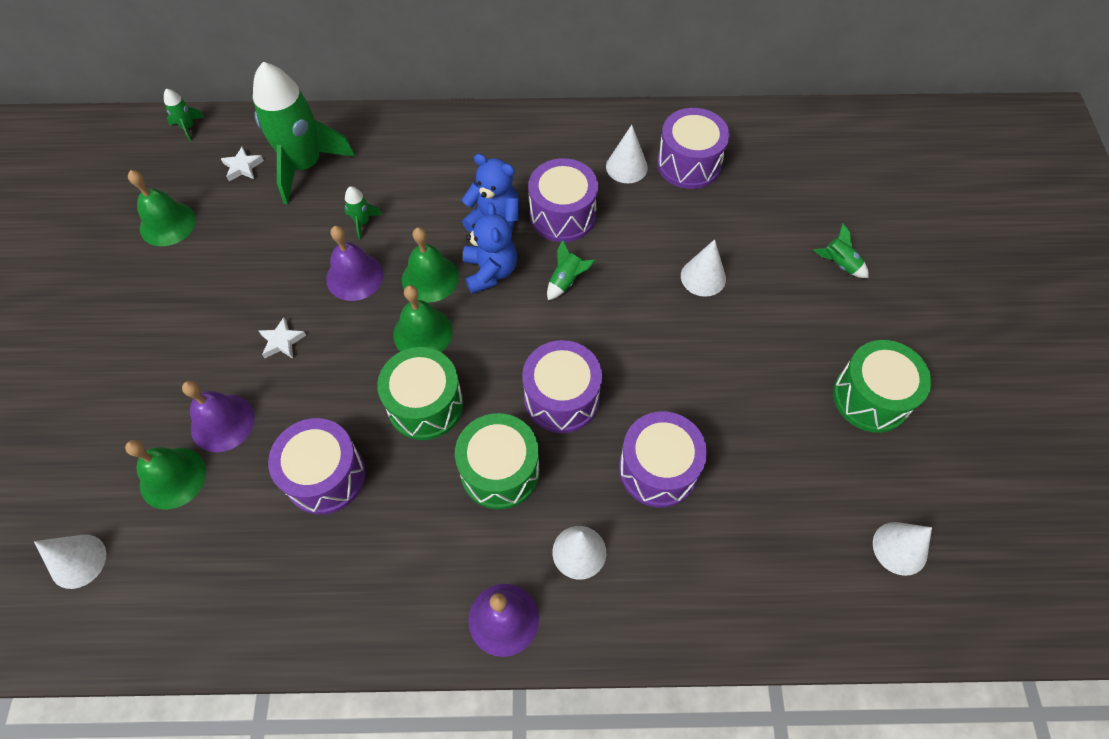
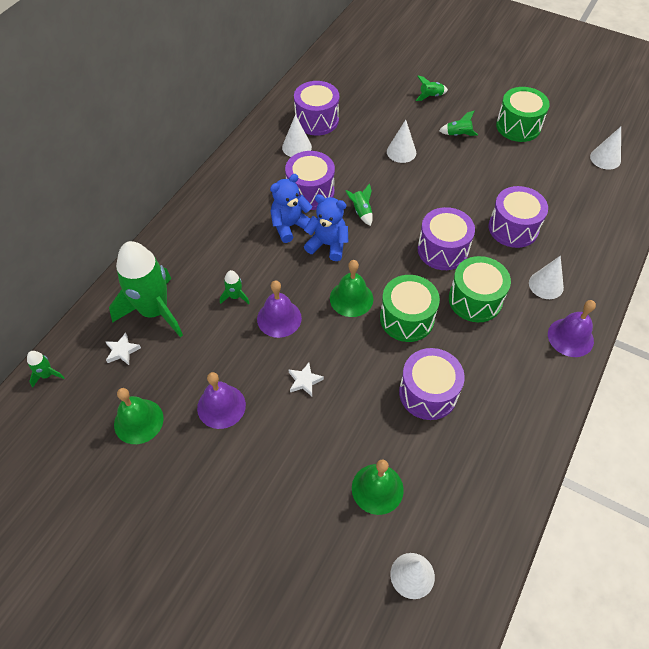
camera: 60 degrees left, 5 degrees down
(222, 422) = (350, 441): purple bell -> purple bell (221, 406)
(430, 278) = (310, 277): green bell -> none
(789, 328) = (458, 135): none -> green rocket

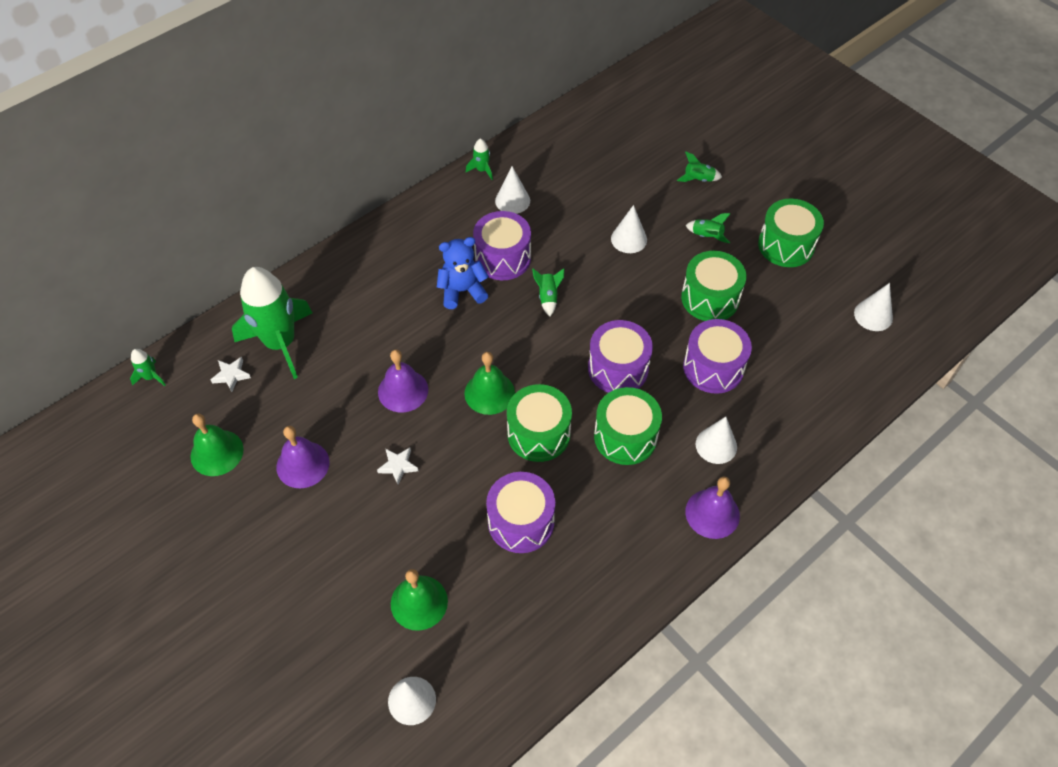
camera: 20 degrees right, 0 degrees up
(235, 296) = (368, 352): green rocket -> green rocket (482, 170)
(316, 120) = (550, 174): purple drum -> none
(328, 245) = (493, 324): blue teddy bear -> none
(484, 178) = (710, 298): none -> green drum

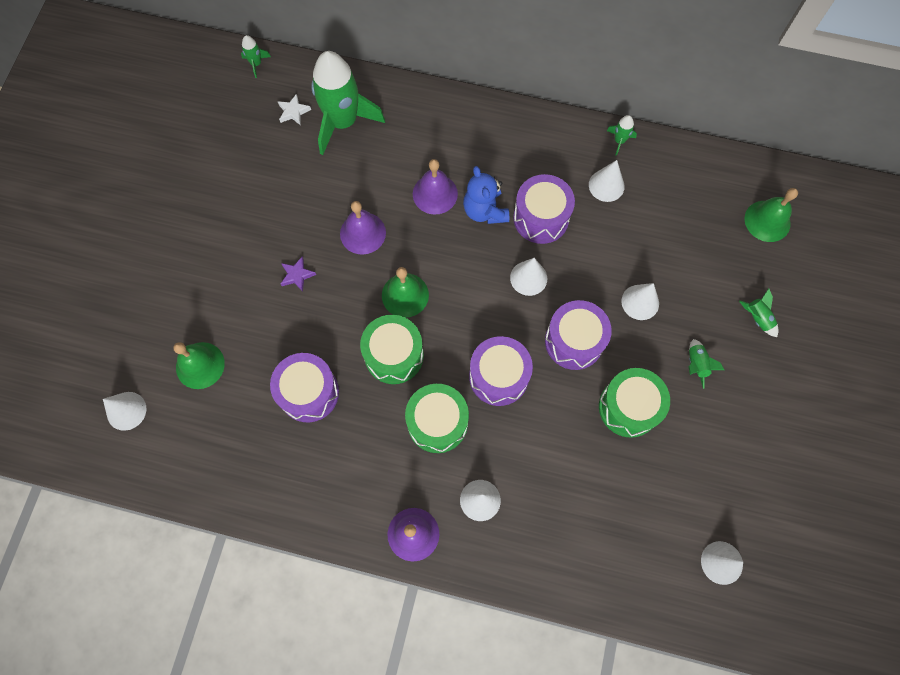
camera: 55 degrees right, 15 degrees up
(217, 452) = (227, 150): green bell -> green bell (767, 221)
(303, 464) = (255, 211): purple bell -> purple bell (435, 194)
(398, 466) = (297, 275): white star -> purple star
(462, 291) = (485, 211): blue teddy bear -> blue teddy bear turned 150 degrees counterclockwise
(548, 297) = (528, 278): green rocket -> white cone
(713, 367) = (556, 453): purple drum -> purple drum (574, 341)
(786, 245) = (742, 439): green drum -> none

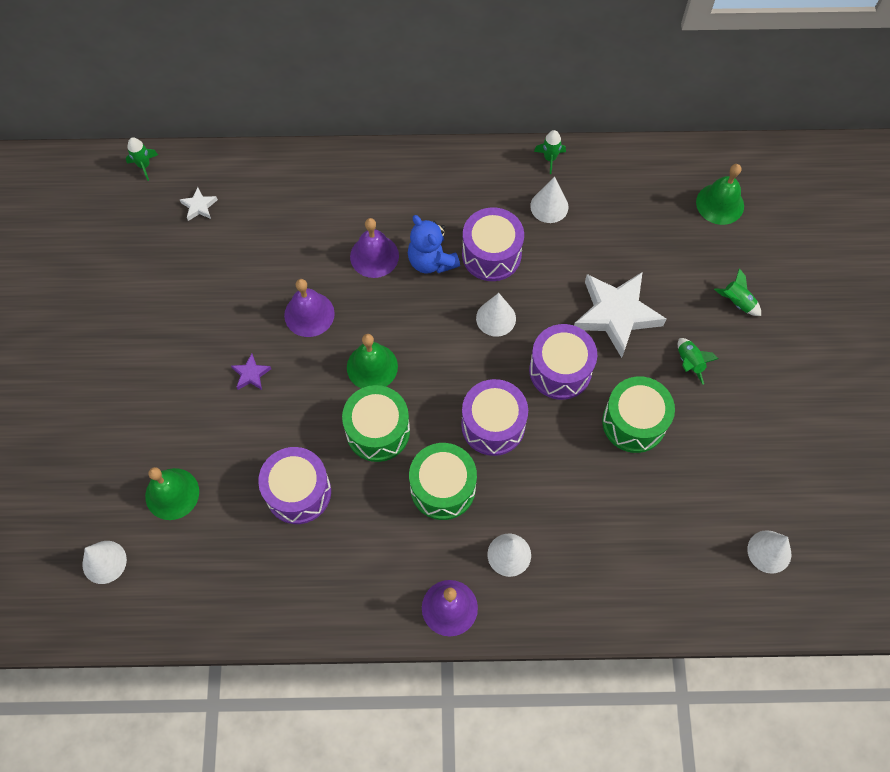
camera: 15 degrees left, 5 degrees down
(343, 122) = (256, 205): green rocket -> none
(640, 302) = (616, 314): white cone -> white star

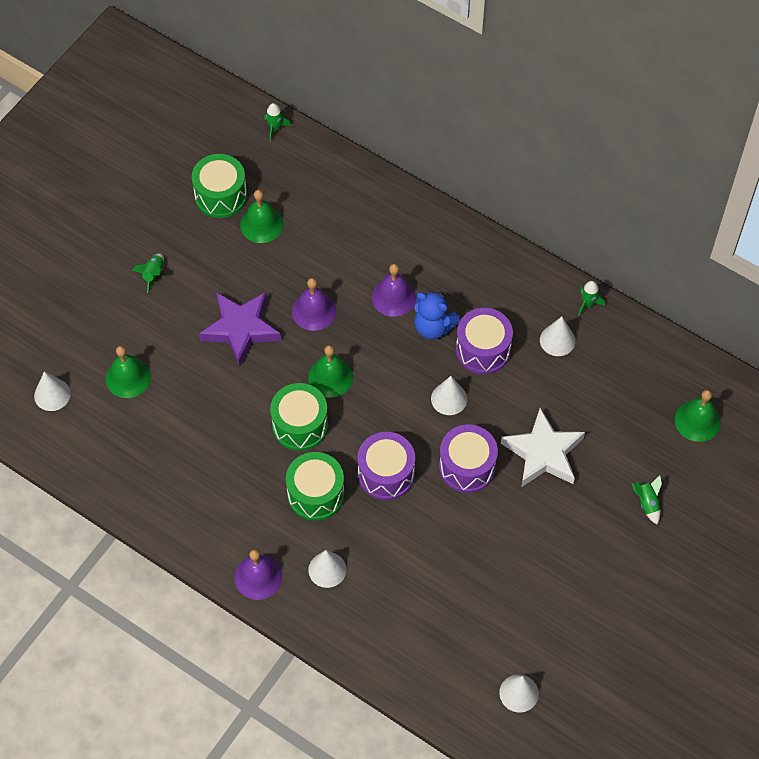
camera: 35 degrees right, 5 degrees down
(197, 263) = (261, 224): none -> green bell
(199, 206) = (293, 183): white star -> none
(251, 374) = (241, 329): purple star -> purple star, size x2.36
(298, 492) = (213, 431): purple drum -> none
(431, 261) = (433, 327): blue teddy bear -> blue teddy bear turned 60 degrees counterclockwise
(634, 422) = (492, 538): green drum -> green drum (221, 195)
(689, 363) = (571, 523): green rocket -> green rocket (153, 274)

